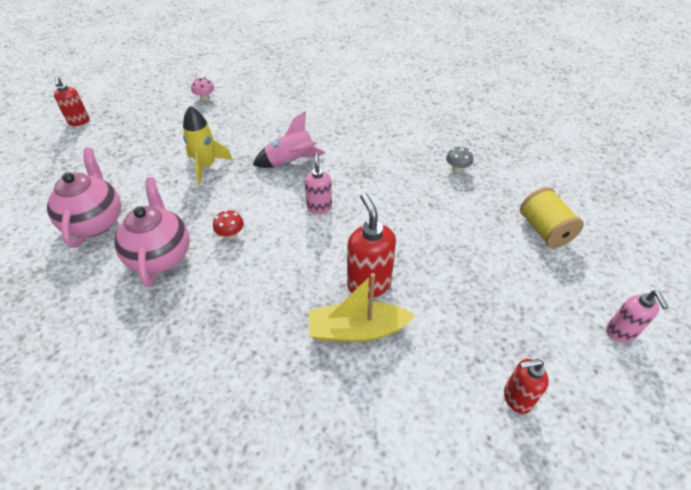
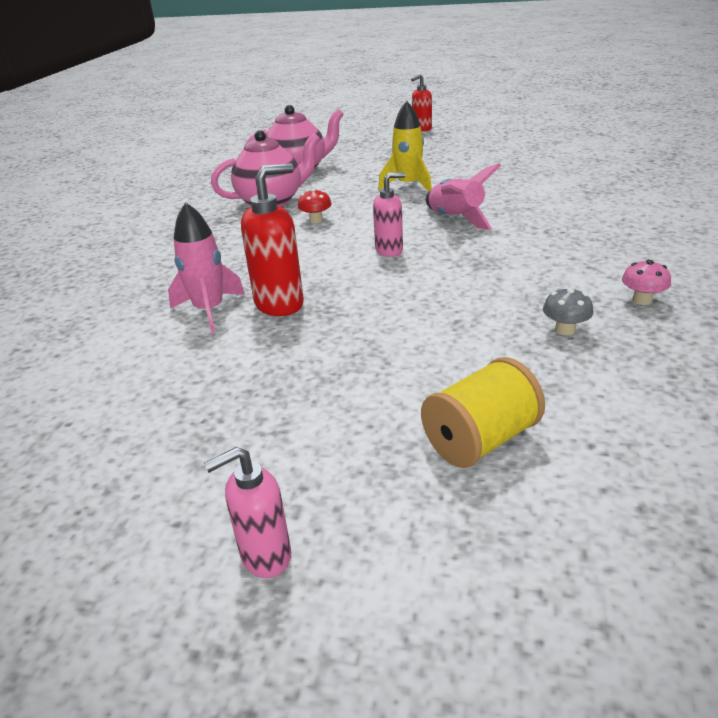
camera: 75 degrees right, 15 degrees down
(205, 98) = (520, 156): pink mushroom -> pink mushroom (642, 300)
(357, 330) = (209, 310): yellow boat -> pink rocket
(516, 398) = (123, 440): red soap dispenser -> none

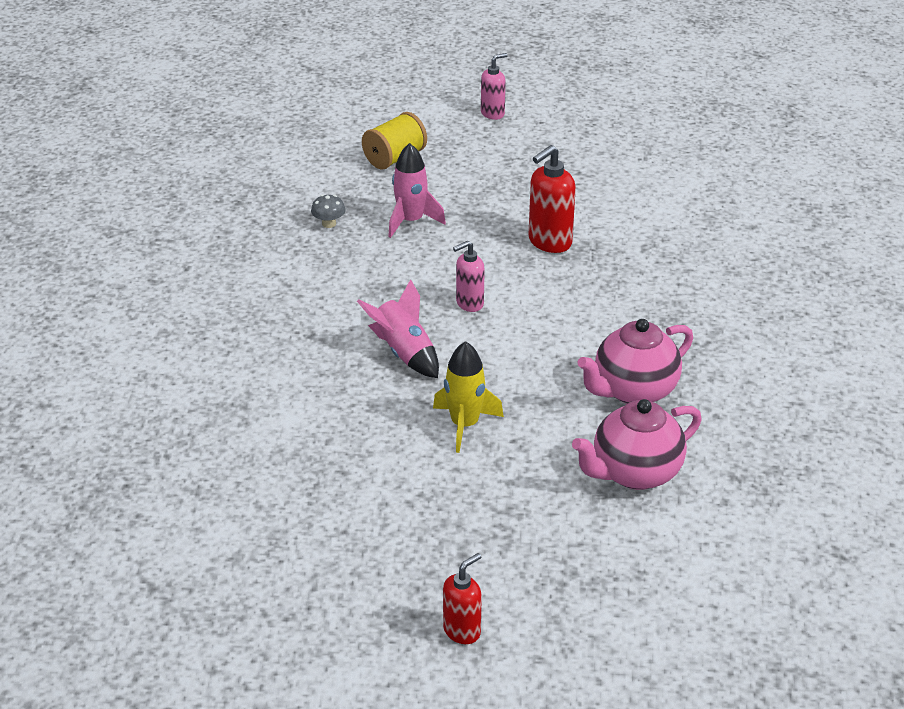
camera: 170 degrees right, 5 degrees up
(209, 310) = (605, 235): pink rocket -> pink rocket (411, 221)
(316, 220) = (561, 353): red mushroom -> none
(642, 300) = (262, 249): pink mushroom -> none

